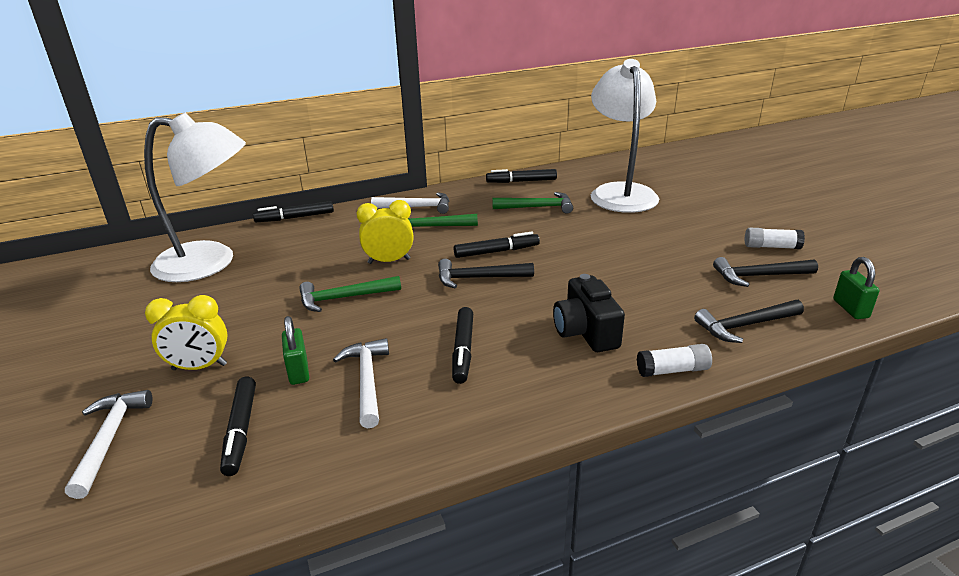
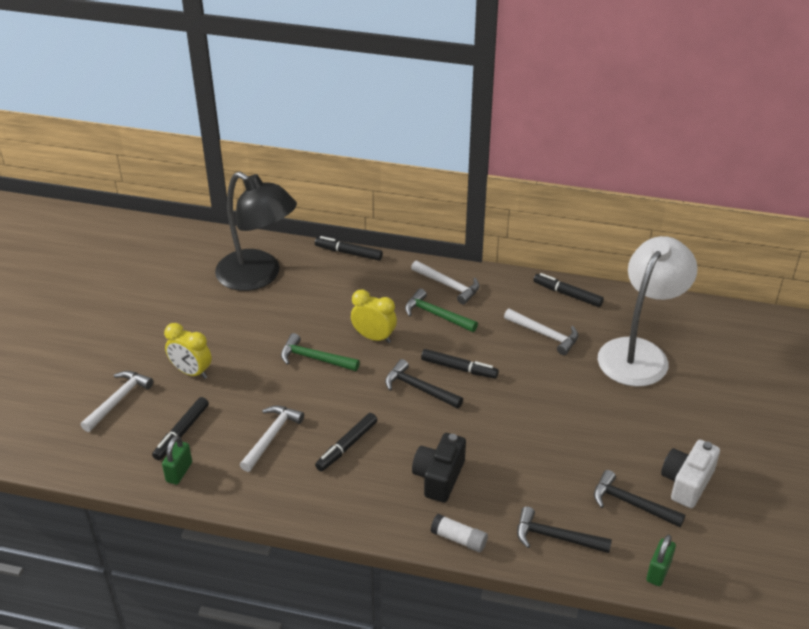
camera: 35 degrees right, 10 degrees up
(210, 262) = (258, 276): white lamp -> black lamp
(298, 371) = (240, 407): green padlock -> green padlock (179, 472)
(537, 207) = (545, 334): green hammer -> white hammer
(771, 247) = (686, 483): white glue stick -> white camera

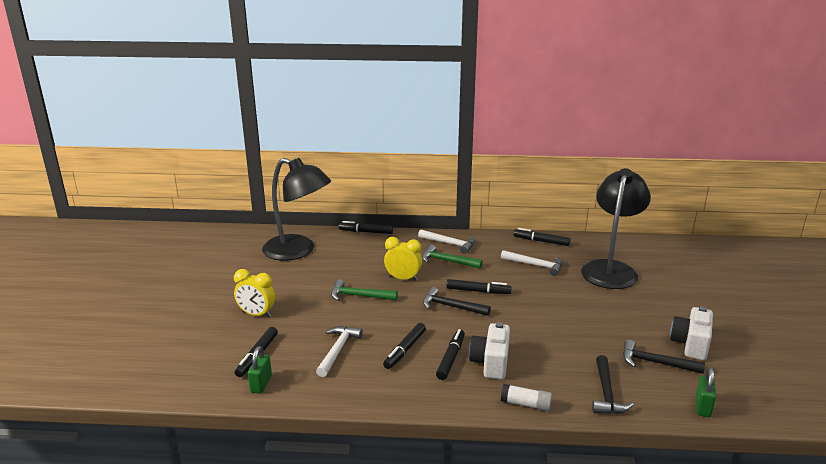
camera: 10 degrees left, 15 degrees down
(118, 400) = (195, 339): white hammer -> none
(395, 465) = (451, 358): none -> black marker
(439, 477) = (491, 363): black camera -> white camera
(556, 537) = (606, 393): black hammer -> black hammer turned 90 degrees counterclockwise
(639, 353) = (611, 269): white lamp -> black lamp

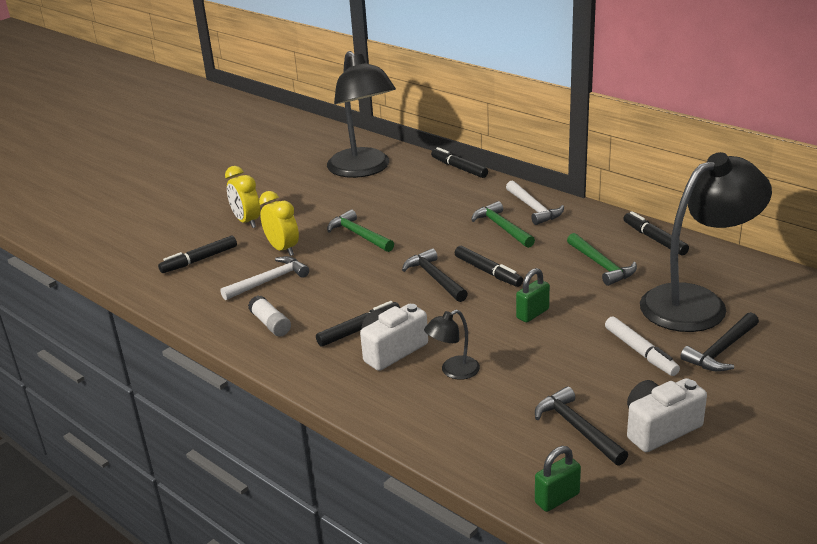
camera: 40 degrees right, 5 degrees up
(261, 384) = (171, 286): green padlock -> green padlock (532, 313)
(403, 279) = (427, 231): yellow clock -> yellow clock (282, 249)
(405, 350) = (328, 304): black marker -> none
(526, 404) = (366, 404): white glue stick -> white glue stick (270, 324)
(535, 265) = (601, 265): white hammer -> green hammer
(546, 360) = (453, 371): none -> black lamp
(606, 393) = (467, 432): black hammer -> black hammer (721, 350)
(623, 307) = (640, 352): none -> white marker

